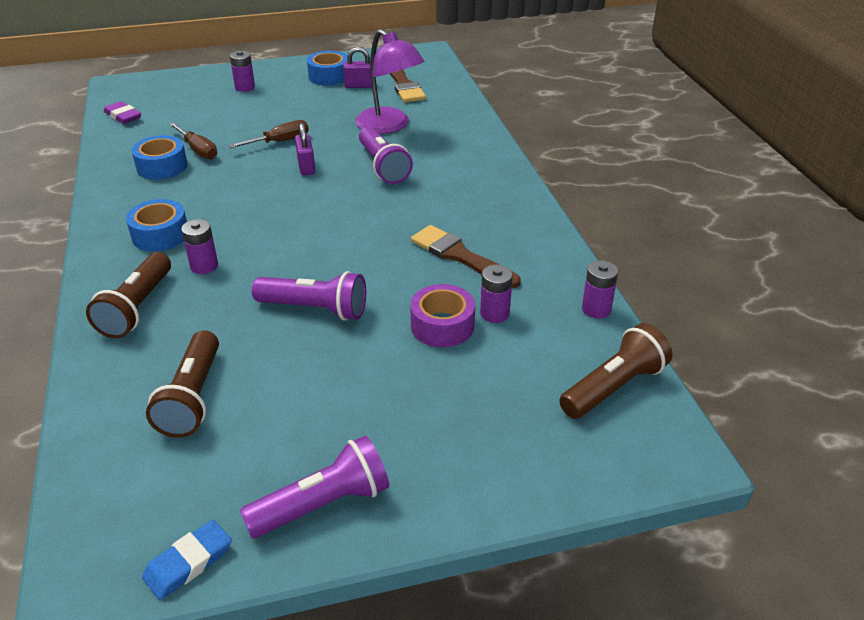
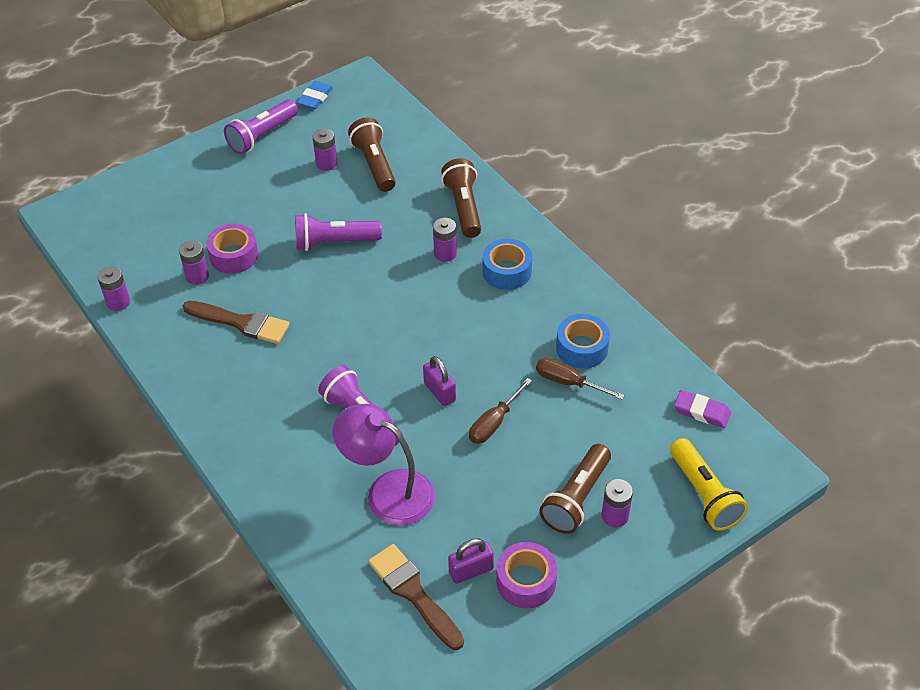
camera: 160 degrees right, 10 degrees up
(177, 84) = (704, 495): none -> yellow flashlight
(255, 420) = (326, 163): none -> purple battery
(329, 76) = (526, 581): blue tape -> purple tape
(614, 387) = (102, 244): brown flashlight -> brown flashlight (576, 498)

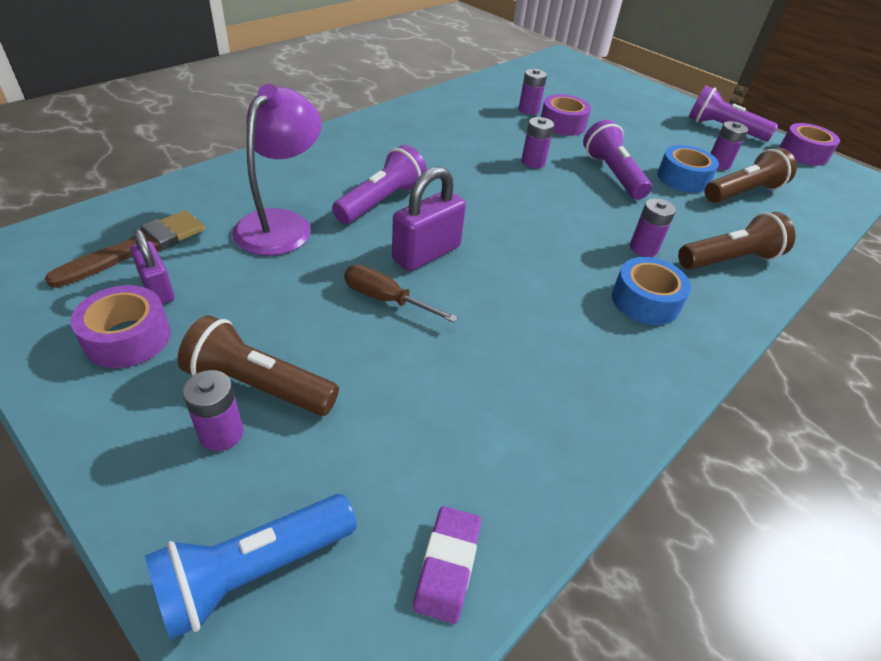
camera: 75 degrees right, 5 degrees down
(118, 302) = (484, 81): purple battery -> purple battery (533, 162)
(241, 323) = (483, 132): brown brush -> none
(315, 98) = (803, 153): blue eraser -> purple tape
(439, 392) = (426, 253): purple padlock -> purple padlock, size x1.54
(568, 382) = (470, 371): brown screwdriver -> none
(582, 348) = (540, 384): blue tape -> blue tape (683, 178)
(704, 495) = (253, 571): yellow flashlight -> blue flashlight

